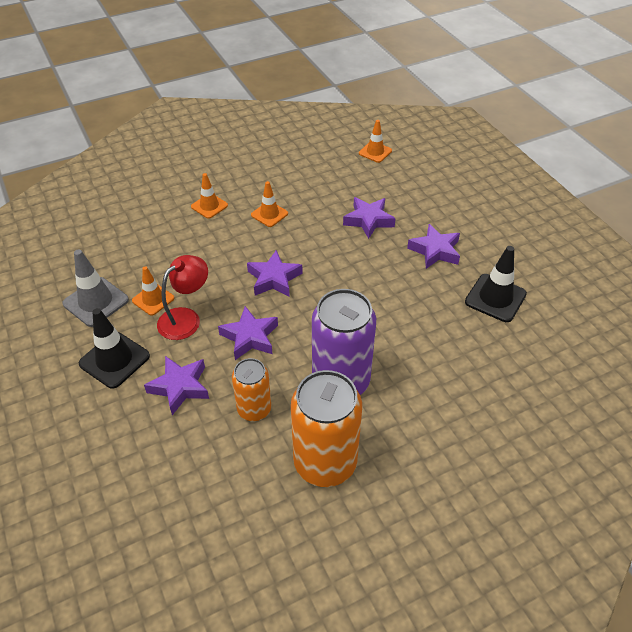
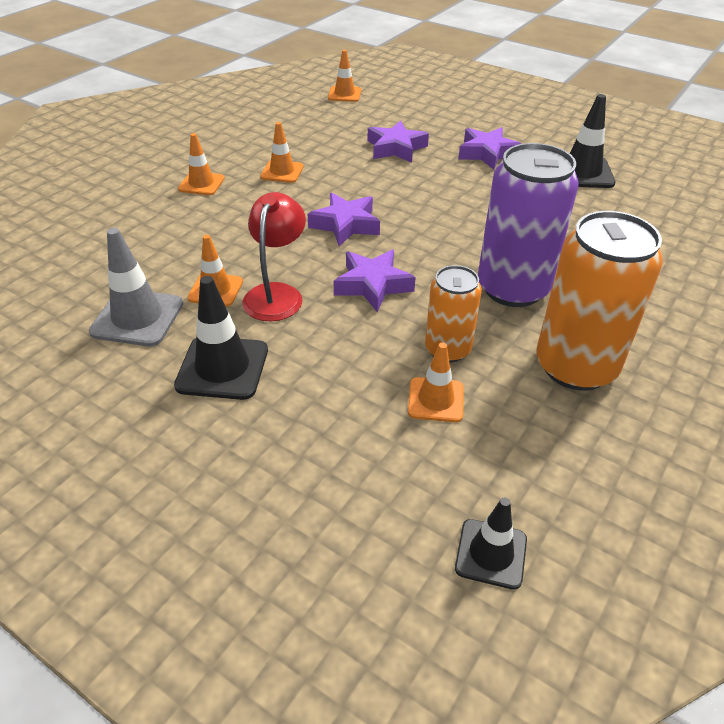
camera: 30 degrees left, 5 degrees down
(157, 558) = (491, 554): none -> black traffic cone
(180, 387) = (337, 363): purple star -> none
(215, 442) = (435, 400): none -> orange traffic cone

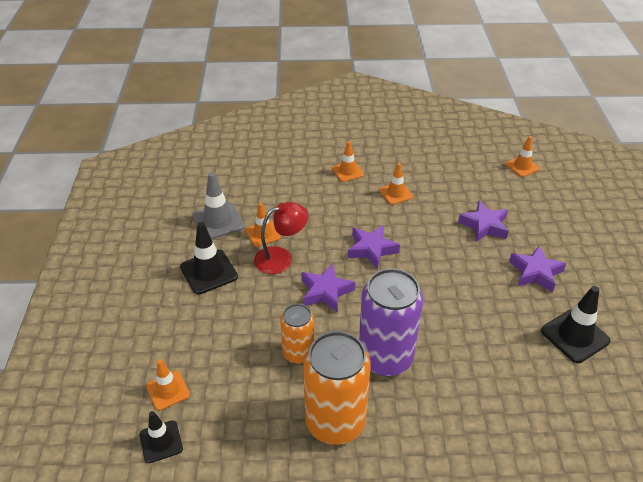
camera: 55 degrees right, 0 degrees up
(435, 400) = (252, 368): orange traffic cone -> orange traffic cone (168, 390)

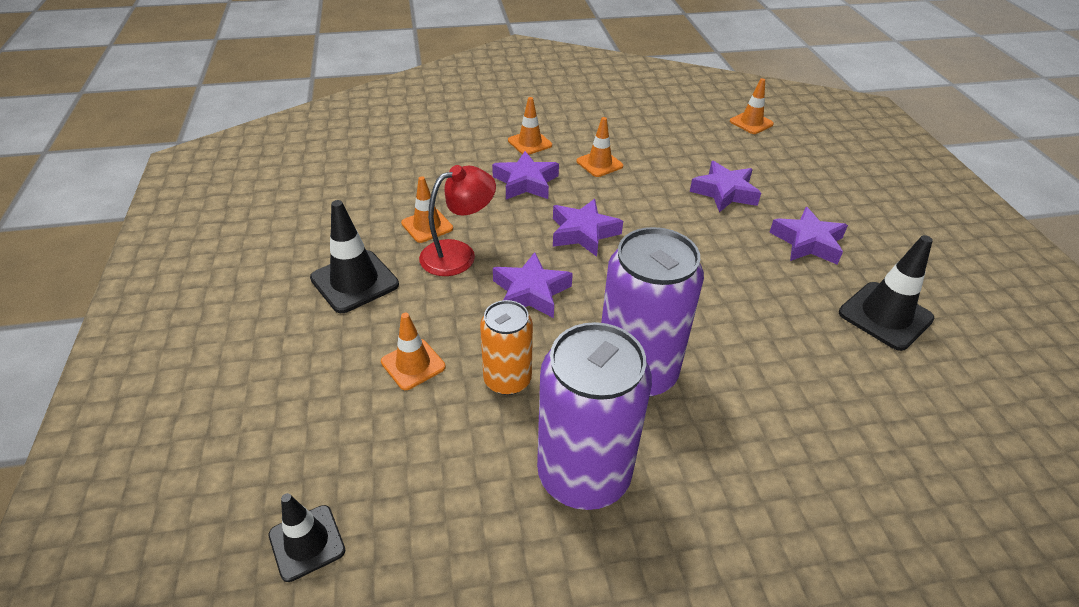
camera: 10 degrees left, 0 degrees up
(168, 390) = (310, 459): orange traffic cone -> orange traffic cone (413, 364)
(218, 221) = (359, 215): grey traffic cone -> none
(335, 422) = (583, 474): orange can -> purple can
(338, 205) = (526, 182): none -> purple star

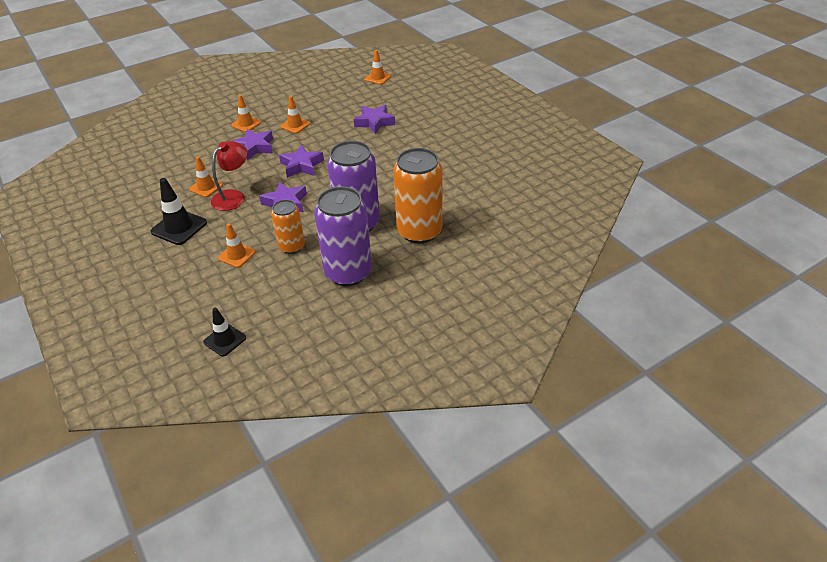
camera: 20 degrees left, 0 degrees up
(745, 430) = (419, 231): none -> orange can
(807, 242) = (427, 137): purple star -> none
(885, 316) = (475, 162): black traffic cone -> none

